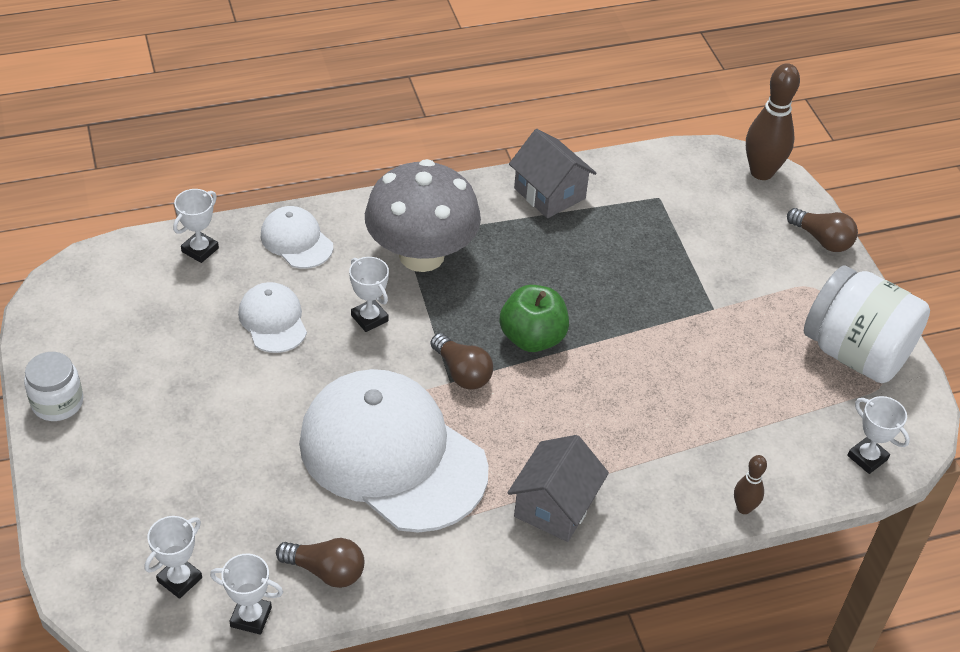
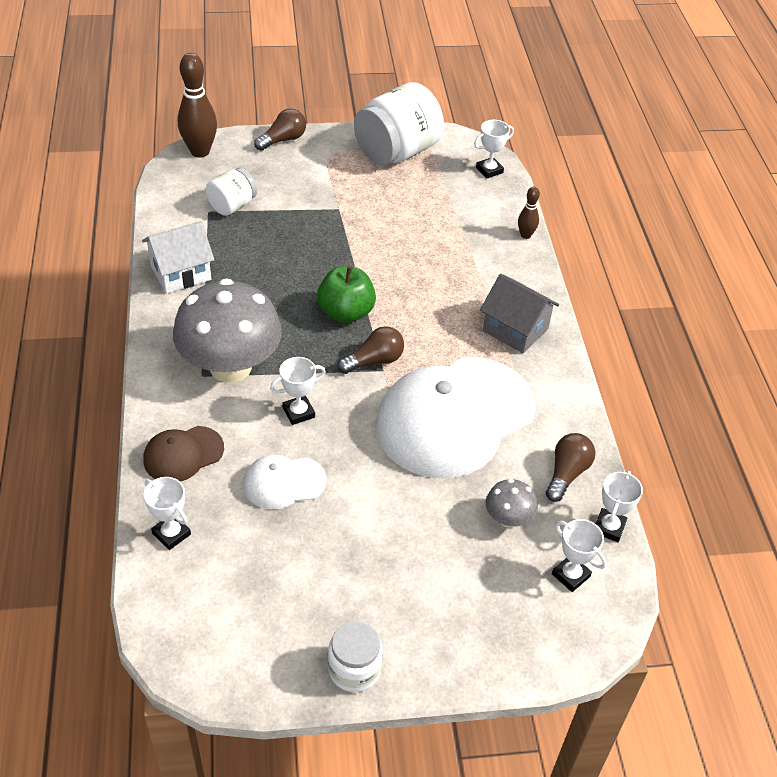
camera: 80 degrees left, 0 degrees up
(251, 516) = (508, 519): none -> grey mushroom
(296, 241) = (183, 454): white cap -> brown cap
(549, 193) = (180, 273): grey house -> white house
(677, 215) = (232, 206): none -> white jar

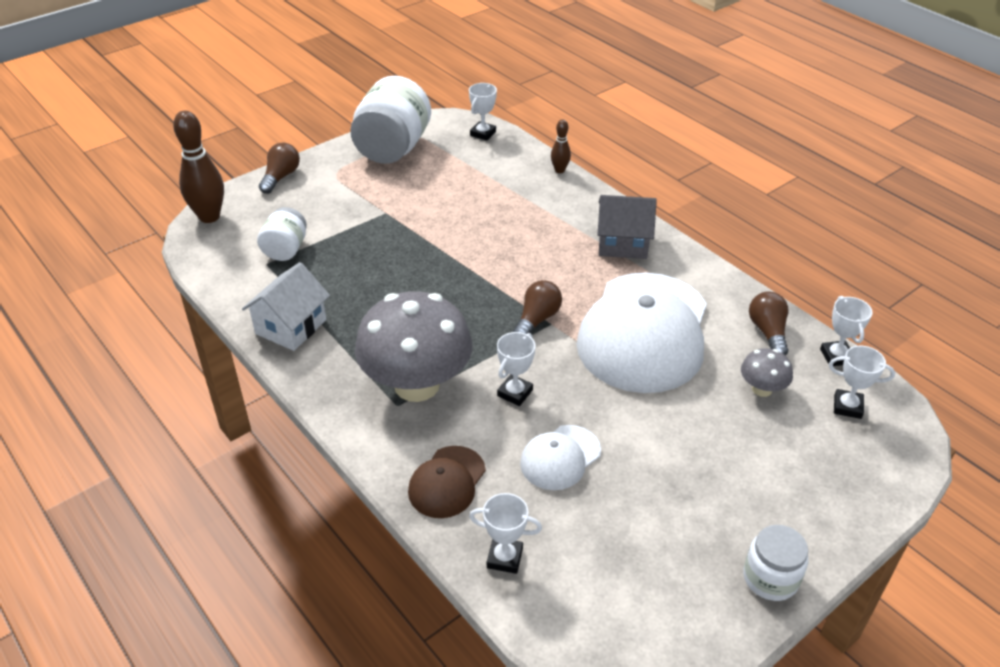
camera: 30 degrees left, 5 degrees down
(346, 312) = (474, 292): green apple -> none

